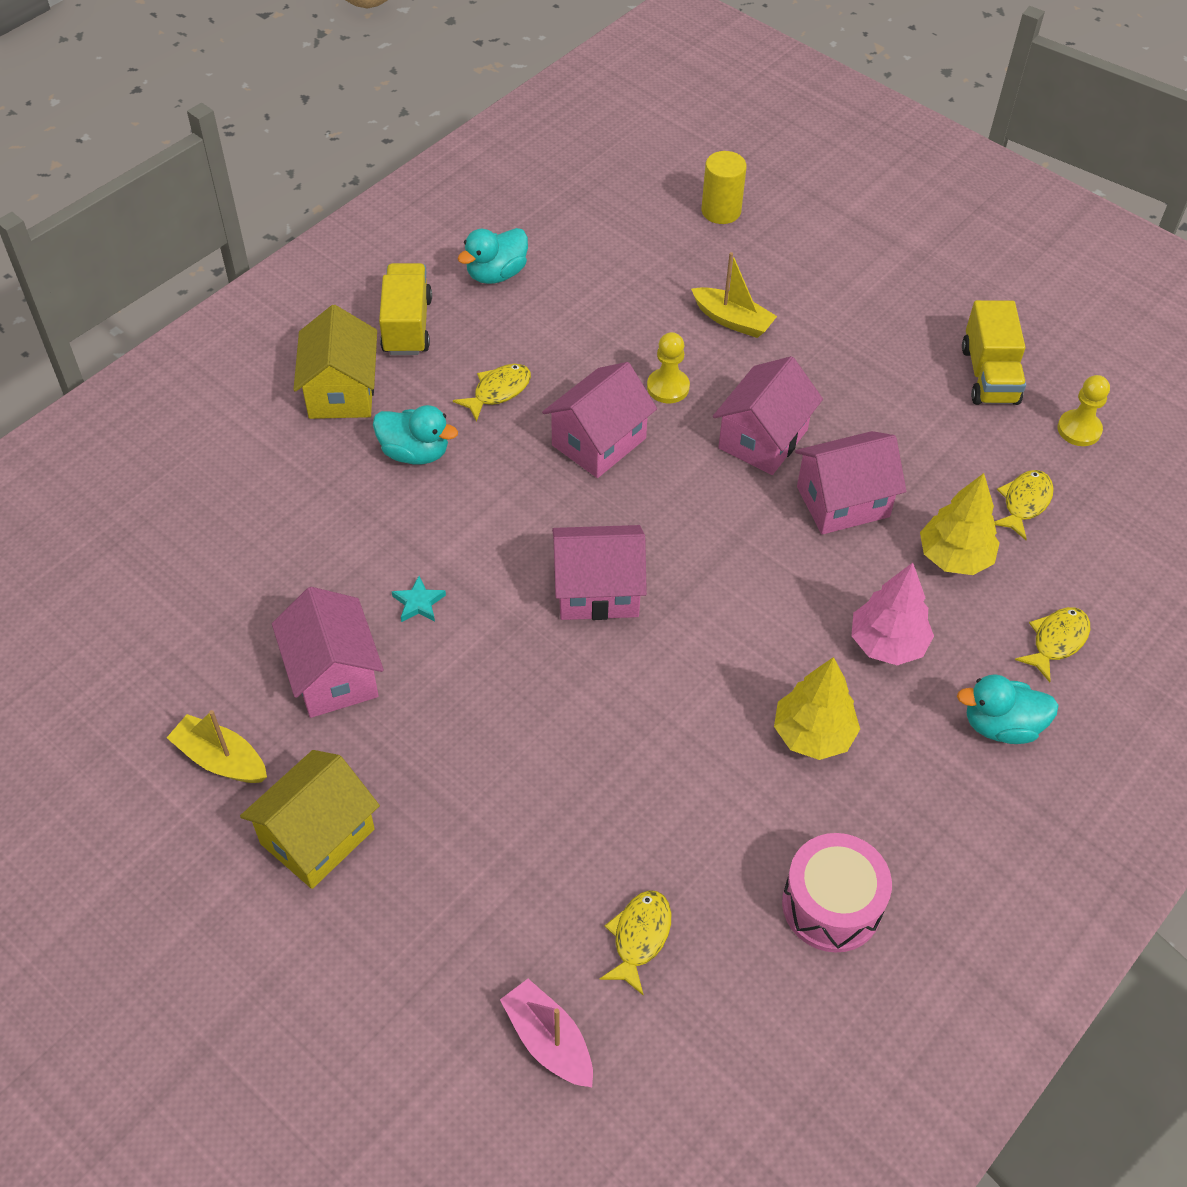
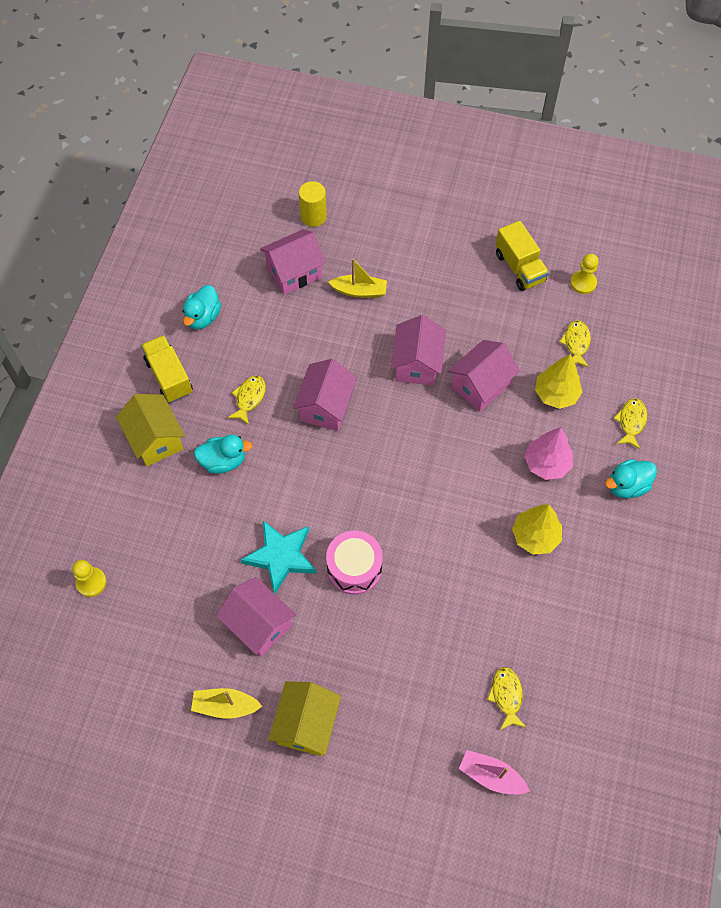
camera: 25 degrees left, 10 degrees up
(418, 603) = (281, 557): turquoise star -> turquoise star, size x2.25
(597, 591) = (376, 503): pink house -> pink house (294, 272)
(668, 387) = (346, 353): yellow pawn -> yellow pawn (91, 582)
(831, 905) = (592, 629): pink drum -> pink drum (354, 568)

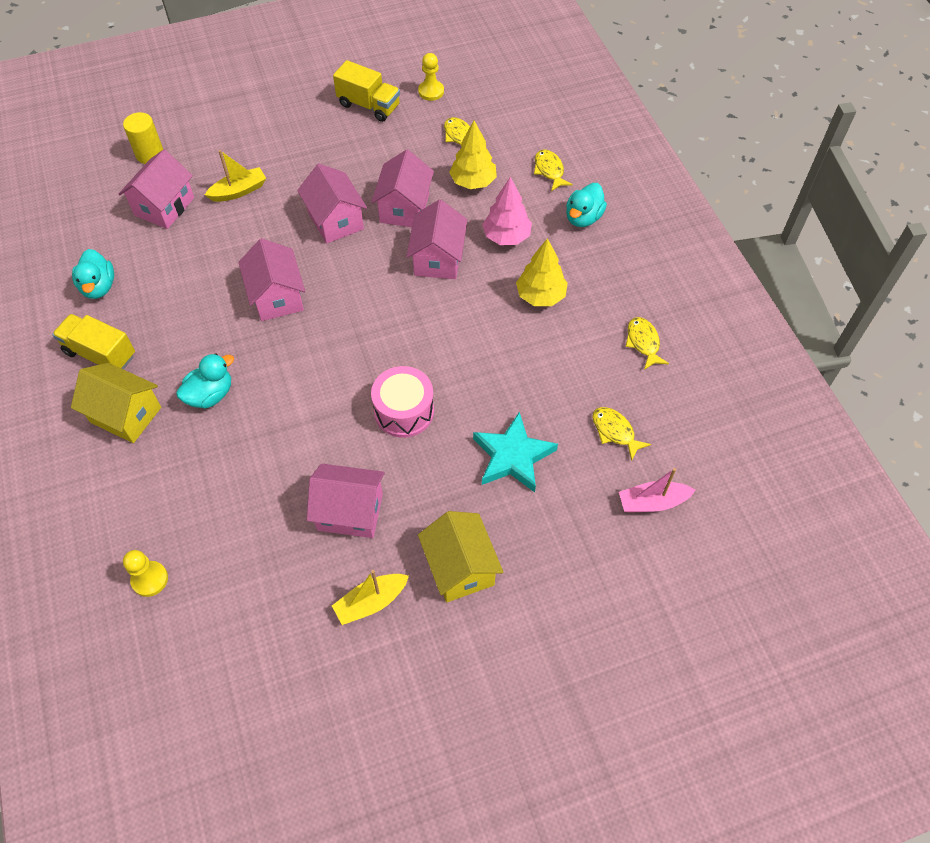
camera: 35 degrees left, 5 degrees down
(249, 398) = (197, 329): yellow fish -> yellow fish (643, 342)
(281, 557) = (328, 442): turquoise star -> turquoise star (513, 456)
(475, 449) = (438, 258): none -> pink house

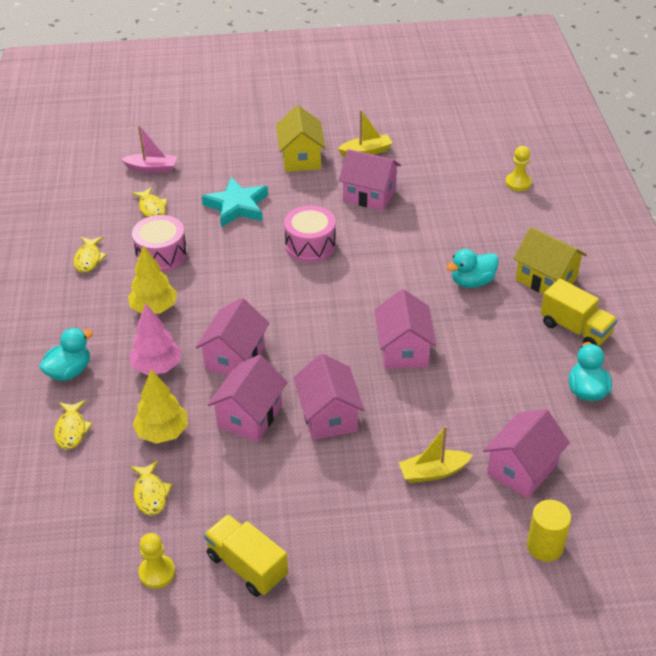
camera: 165 degrees left, 15 degrees down
(567, 363) = (161, 255): none -> pink drum

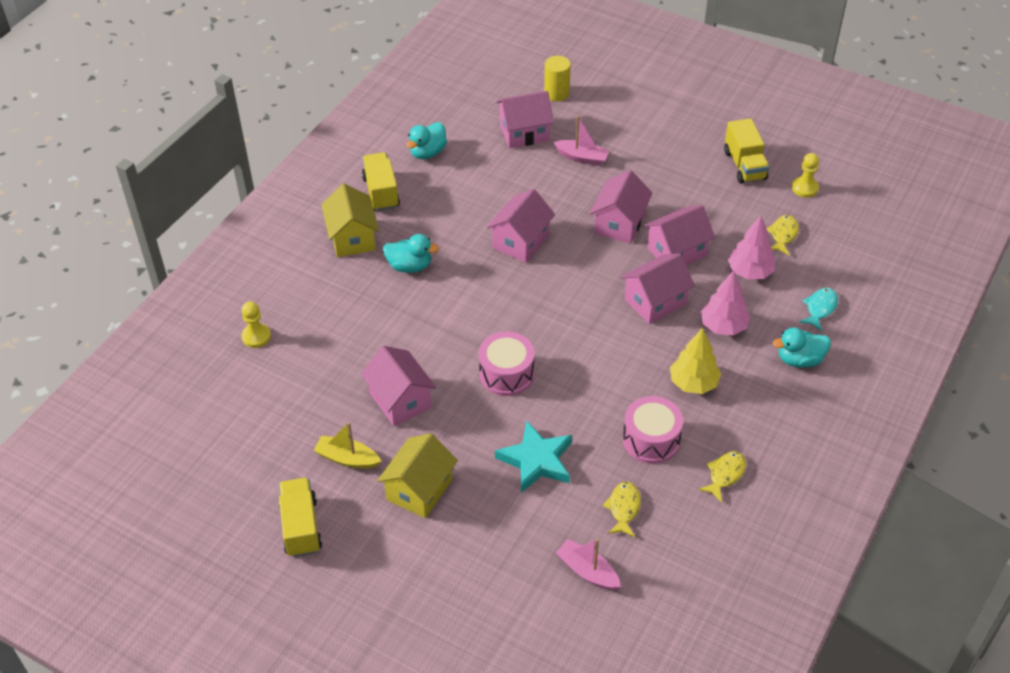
camera: 145 degrees left, 5 degrees up
(71, 430) = (820, 308): yellow fish -> turquoise fish
(162, 432) = (750, 272): yellow tree -> pink tree
(353, 113) = (301, 527): none -> yellow truck
(433, 472) = (582, 157): yellow boat -> pink boat

